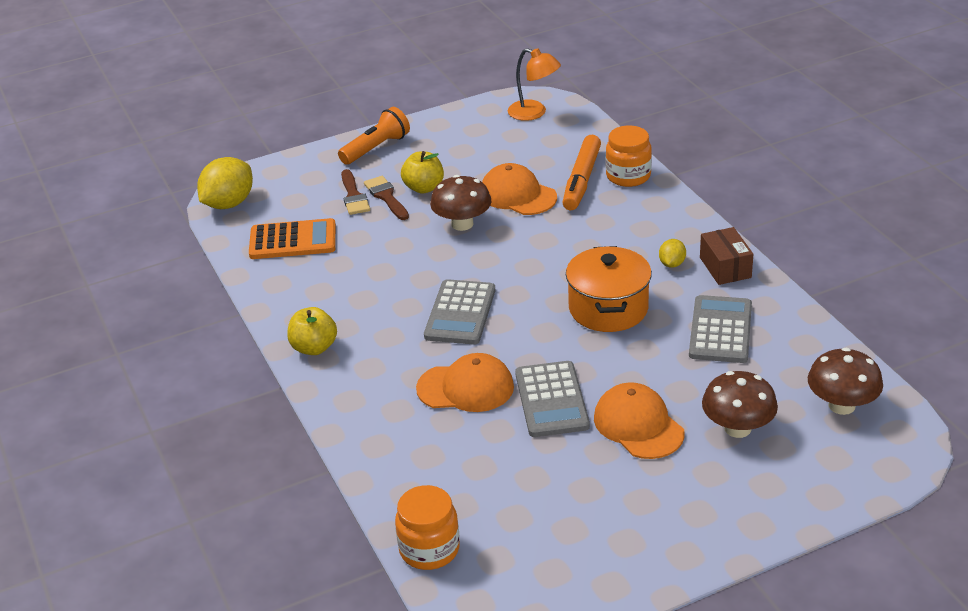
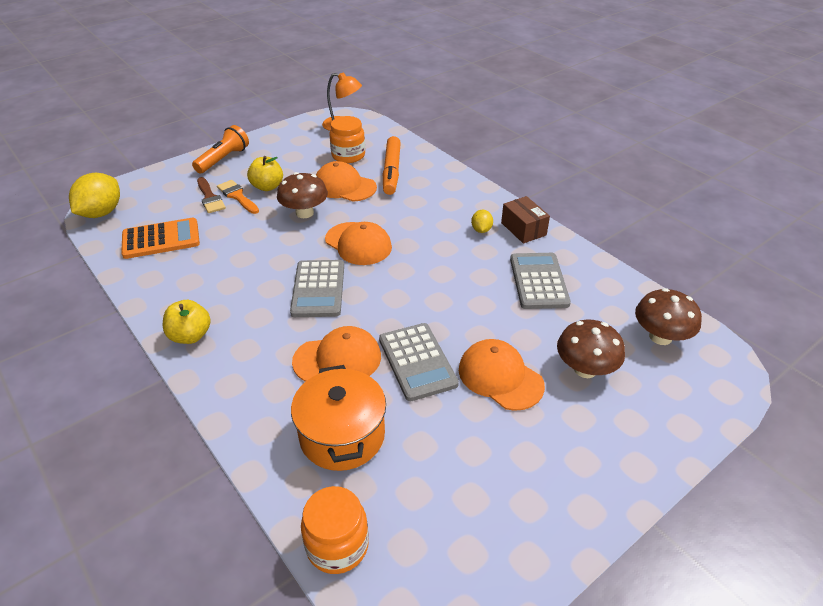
camera: 15 degrees left, 5 degrees up
(386, 197) = (237, 196): brown brush -> orange brush
(518, 267) = (358, 244): none -> orange cap
(608, 308) = (442, 272): orange pot -> orange pot (342, 435)
(628, 176) = (426, 165): orange jar -> orange jar (348, 155)

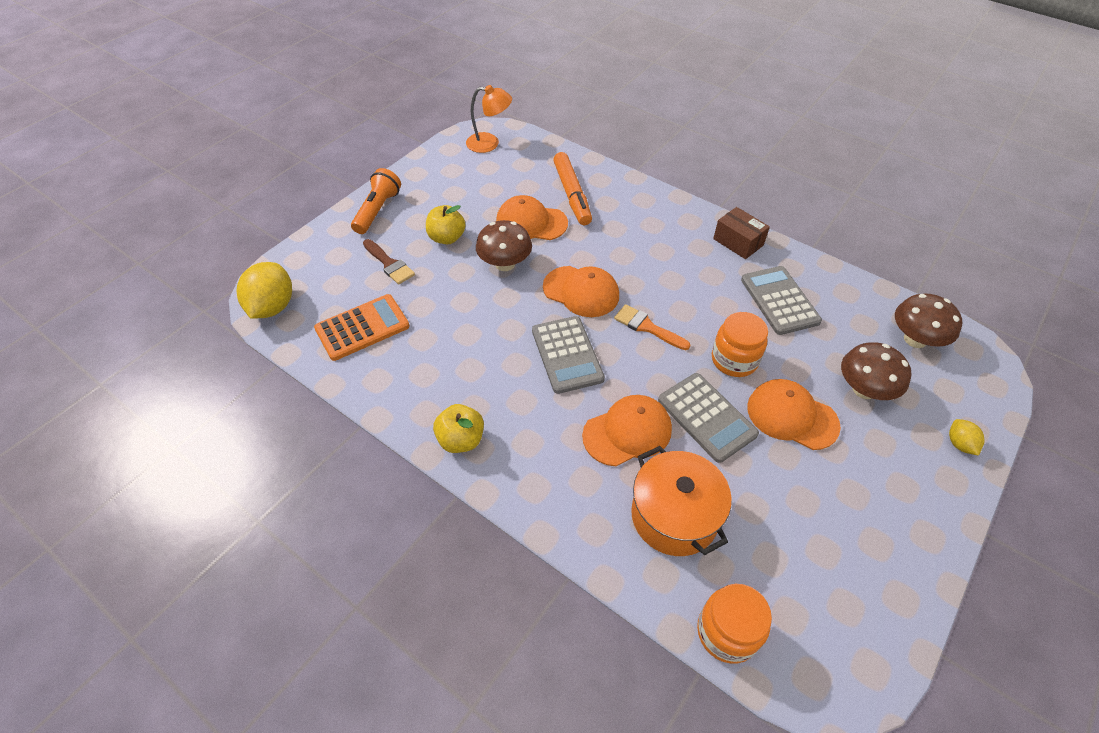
camera: 15 degrees left, 10 degrees up
(237, 196) = (419, 256): orange brush -> orange brush (647, 327)
(348, 155) = (515, 182): orange jar -> orange jar (734, 360)
(481, 230) = (697, 251): yellow lemon -> yellow lemon (959, 444)

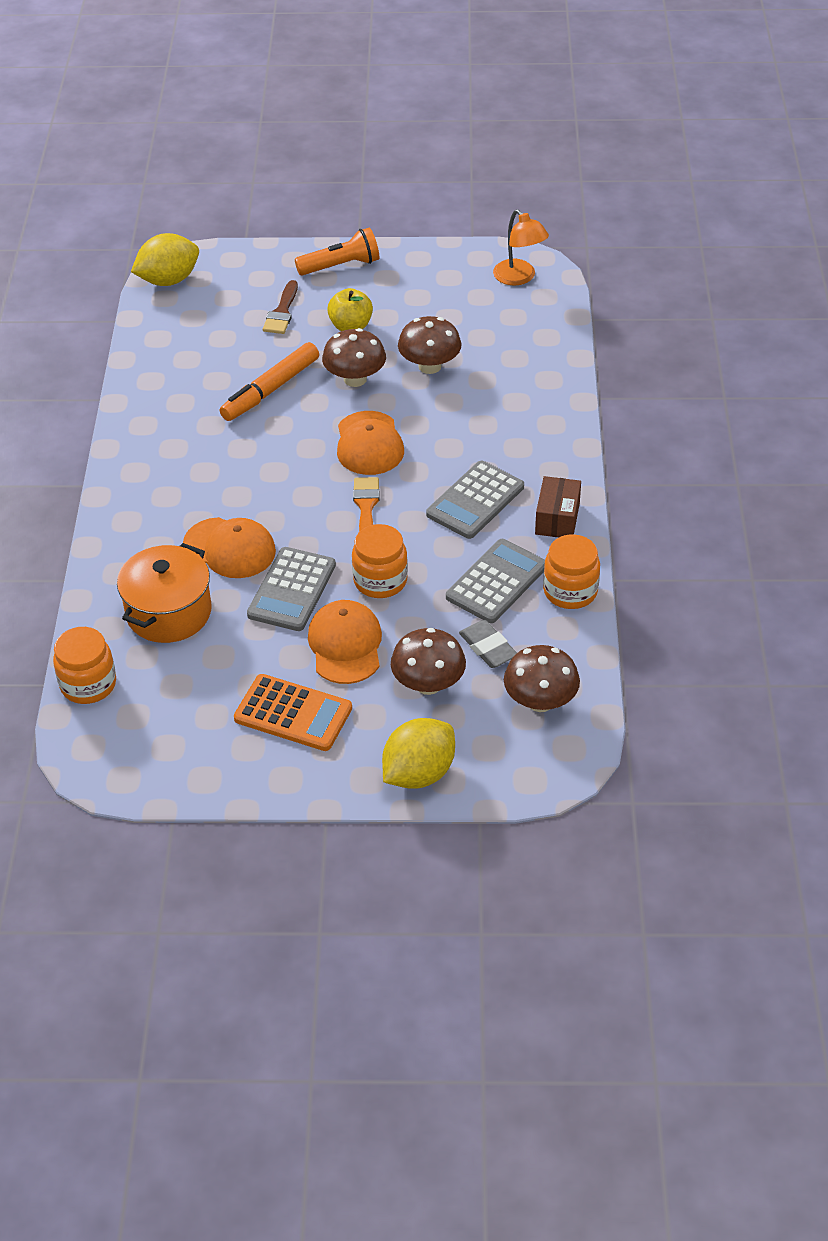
camera: 55 degrees right, 5 degrees down
(362, 327) = (195, 340): orange calculator -> orange calculator (293, 713)
(461, 440) = (135, 458): yellow apple -> none
(531, 222) = (429, 366): orange cap -> brown mushroom
(567, 355) = (282, 472): grey calculator -> grey calculator (475, 501)
(572, 194) = (502, 372): orange marker -> orange marker (271, 390)
(813, 271) = (570, 591): none -> orange jar
(844, 338) = (488, 647): none -> grey eraser
(959, 444) = (419, 773): yellow lemon -> yellow lemon, size x2.01

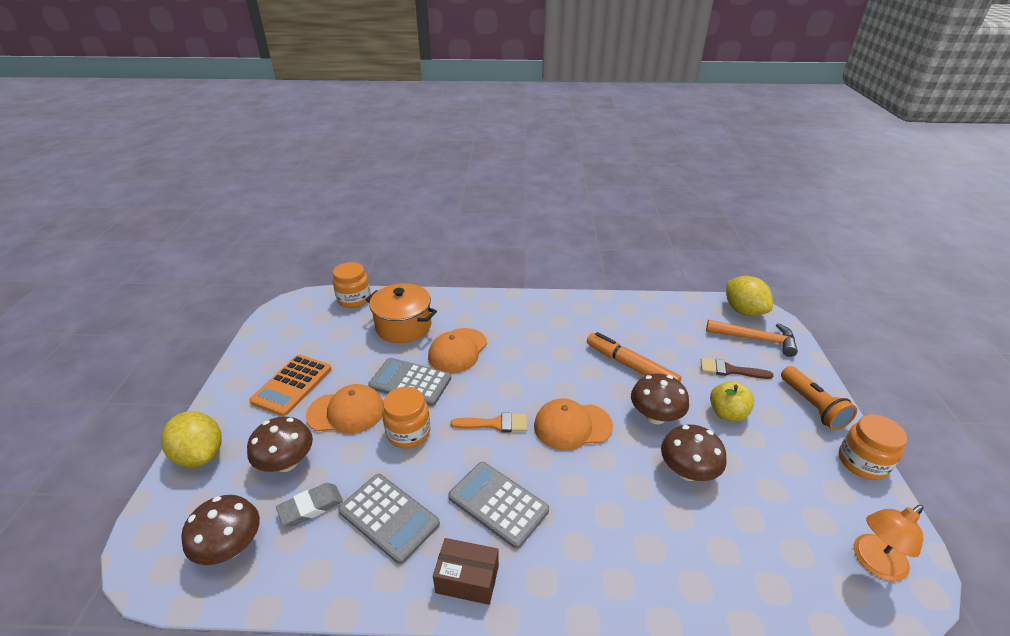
camera: 90 degrees right, 10 degrees down
(227, 282) = (755, 339): none -> orange hammer
(570, 591) = (360, 585): orange jar -> orange jar (862, 462)

